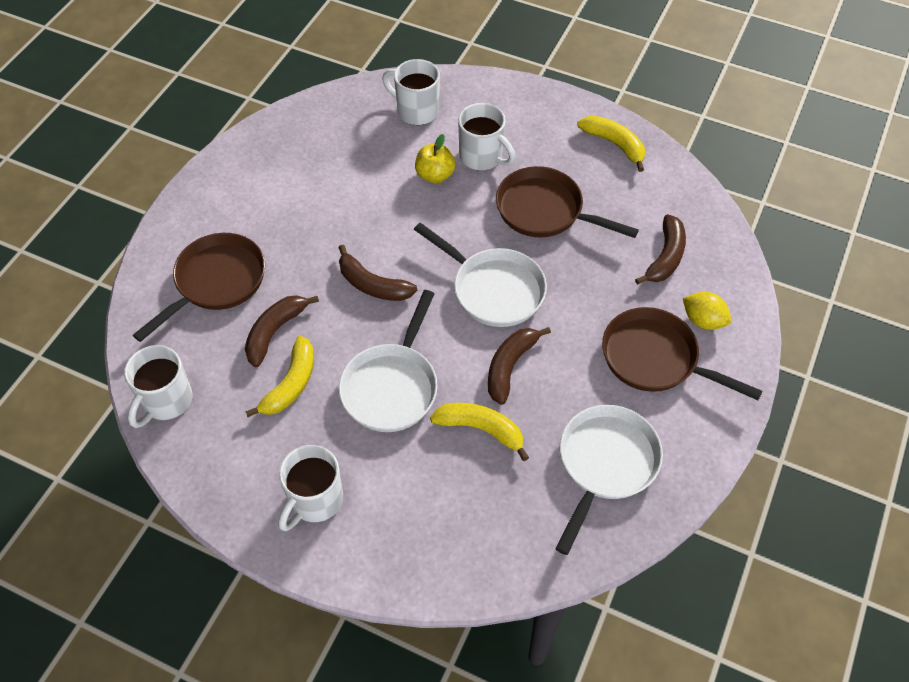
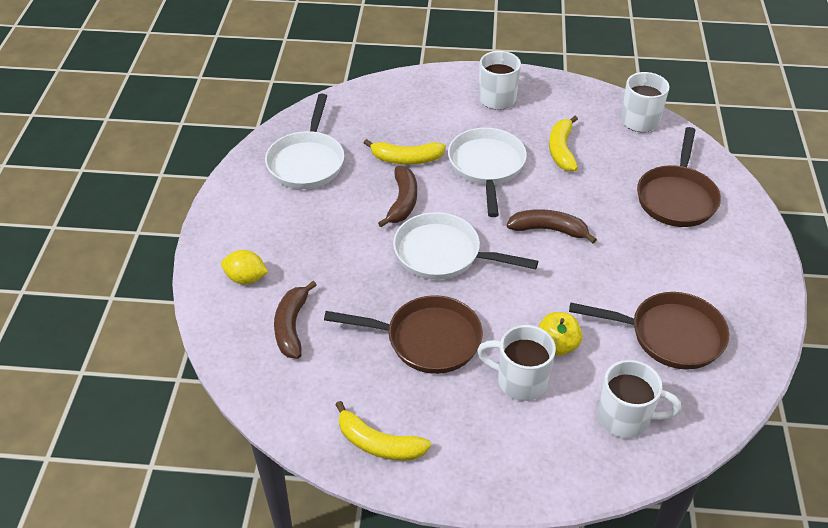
camera: 160 degrees right, 10 degrees down
(275, 332) = (600, 177): brown banana -> none
(655, 358) = (284, 238): brown pan -> brown pan (669, 335)

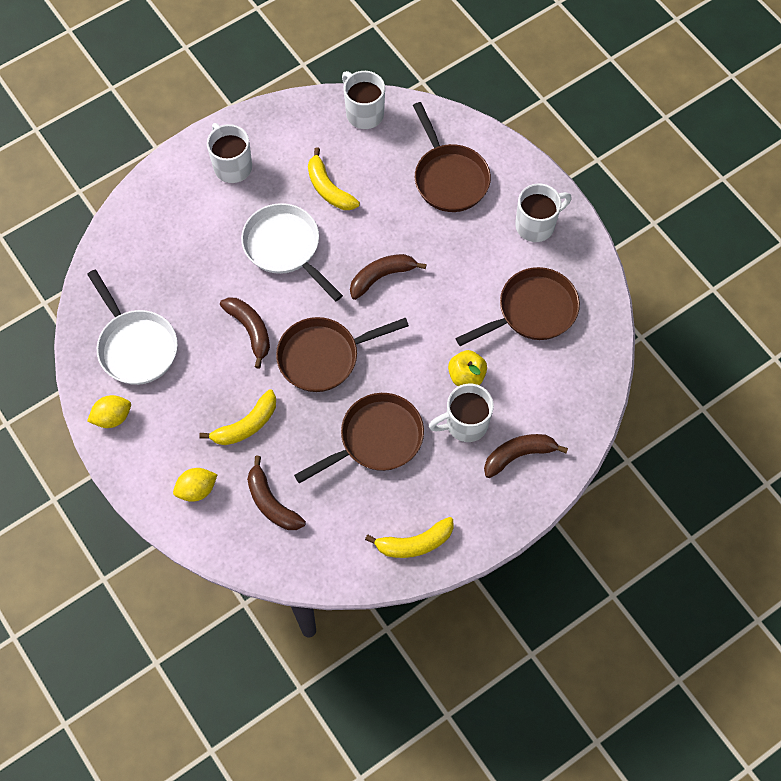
camera: 40 degrees left, 20 degrees up
(241, 194) = (112, 417): none -> yellow lemon
(406, 159) = (214, 285): yellow banana -> yellow banana (246, 425)
(443, 254) = (323, 356): white pan -> brown pan
(549, 441) = (519, 455): none -> brown banana
(625, 418) = (552, 400): white mug -> white mug (536, 225)

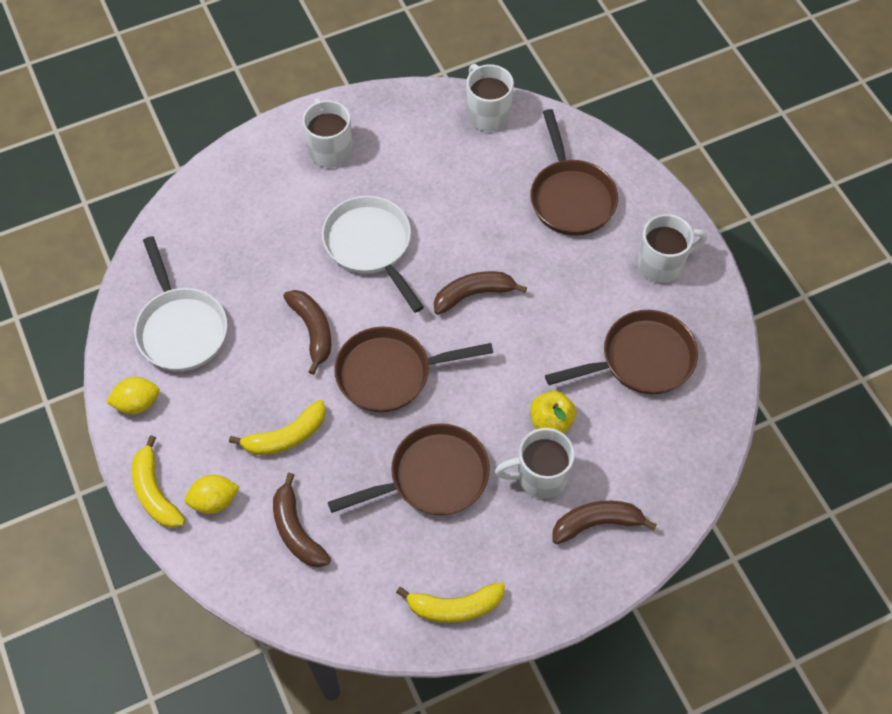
camera: 10 degrees right, 5 degrees down
(329, 188) = (432, 189): yellow banana -> yellow banana (155, 492)

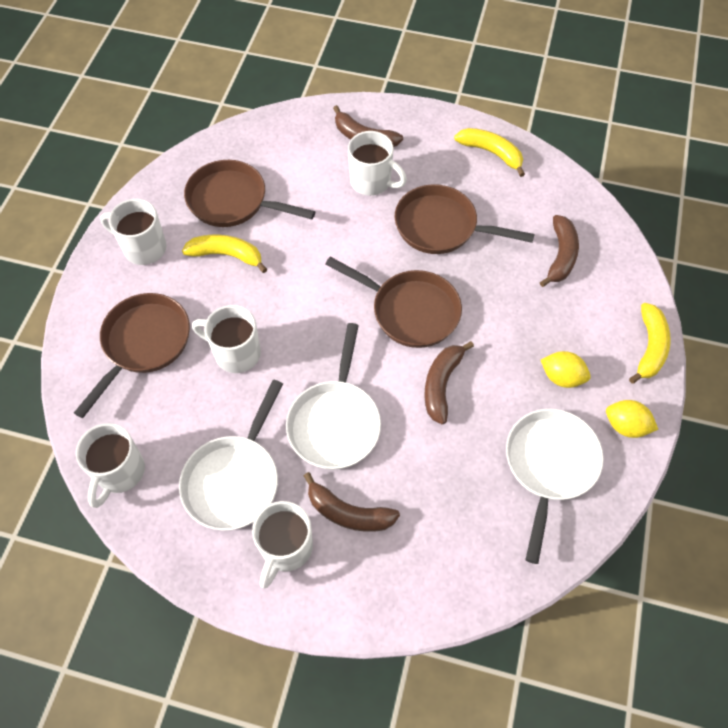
camera: 140 degrees left, 0 degrees up
(214, 501) = (607, 312): yellow lemon -> yellow lemon (561, 377)
(286, 436) = (523, 320): yellow banana -> yellow banana (227, 255)
(405, 162) = (234, 479): none -> white pan
(473, 294) = (295, 323): brown banana -> brown banana (348, 512)
(495, 240) = (236, 353): none -> white mug
(551, 421) = (331, 206): yellow apple -> none

